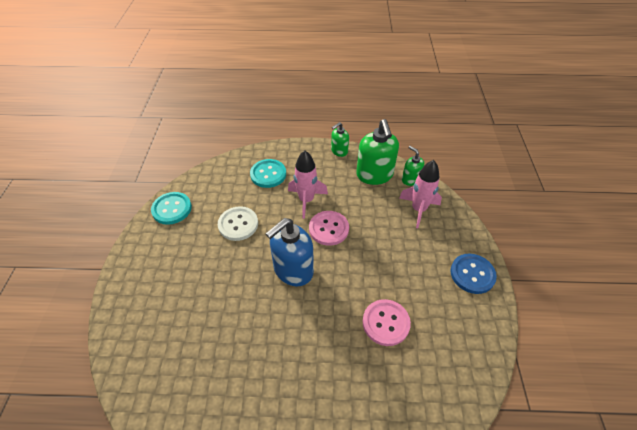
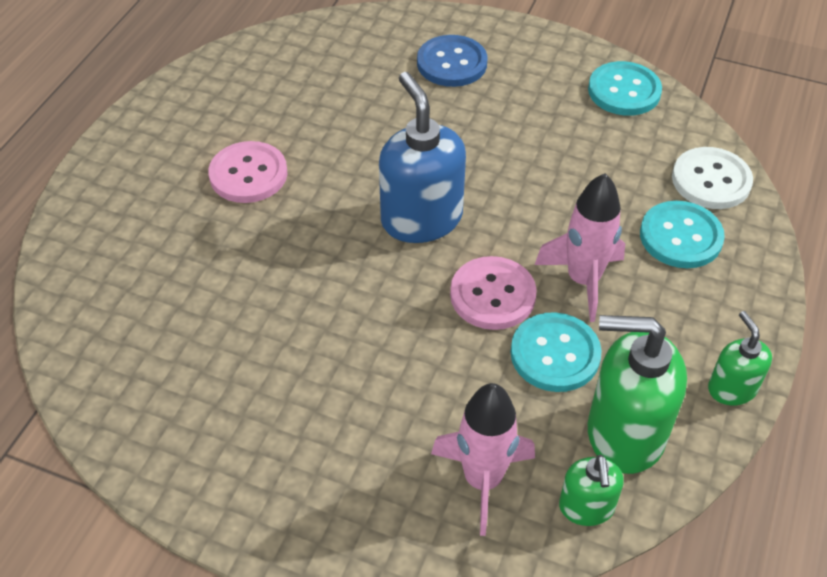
camera: 110 degrees right, 0 degrees up
(238, 224) = (555, 168): white button -> white button (711, 180)
(349, 201) = (555, 354): none -> turquoise button
(386, 323) = (256, 312): pink button -> pink button (248, 174)
(410, 179) = (586, 507): green soap dispenser -> green soap dispenser turned 105 degrees clockwise
(472, 274) = (272, 501): blue button -> blue button (452, 63)

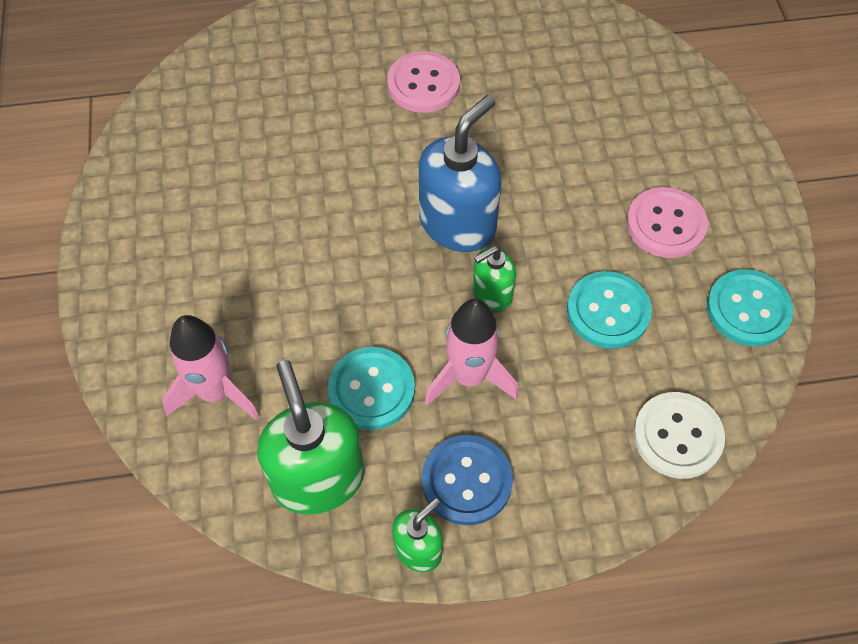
camera: 60 degrees right, 10 degrees up
(452, 63) = (669, 154): blue button -> blue button (466, 481)
(492, 295) = (407, 315): pink button -> pink button (665, 224)
(586, 507) = (228, 478): green soap dispenser -> green soap dispenser (491, 293)
(680, 237) = (579, 437): turquoise button -> turquoise button (608, 311)

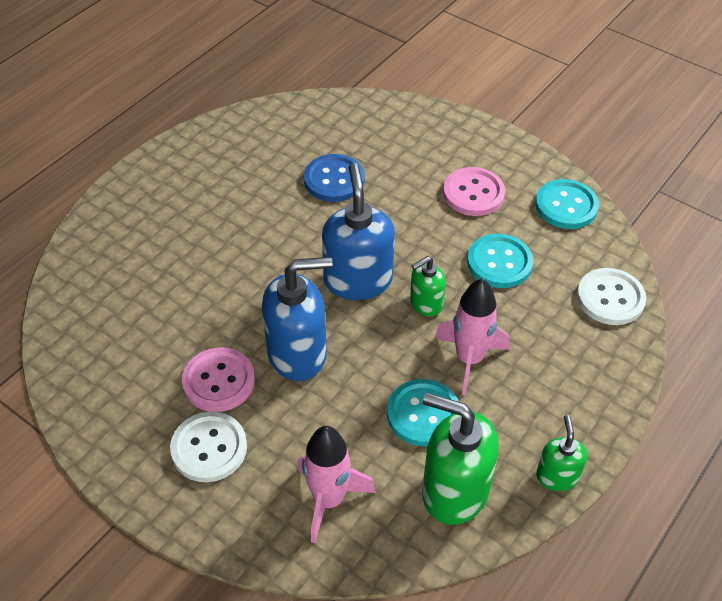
camera: 45 degrees left, 10 degrees down
(180, 269) = (209, 448): none -> white button
(333, 248) = (297, 353): none -> blue soap dispenser
(423, 84) = (236, 215): pink button -> pink button (219, 381)
(466, 481) = (537, 416): blue button -> blue button (334, 180)
(491, 293) = (425, 303): green soap dispenser -> green soap dispenser turned 45 degrees clockwise

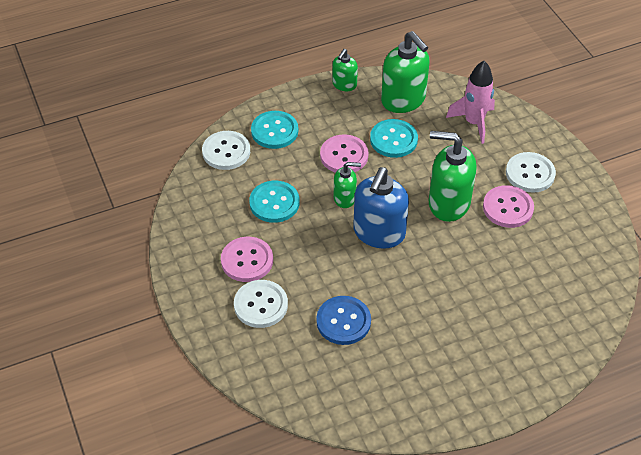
camera: 150 degrees left, 0 degrees up
(297, 353) = (448, 203): blue soap dispenser -> green soap dispenser
(424, 161) = (261, 305): none -> white button
(469, 359) = (344, 155): pink rocket -> pink button
(566, 206) = (191, 221): turquoise button -> turquoise button (274, 131)

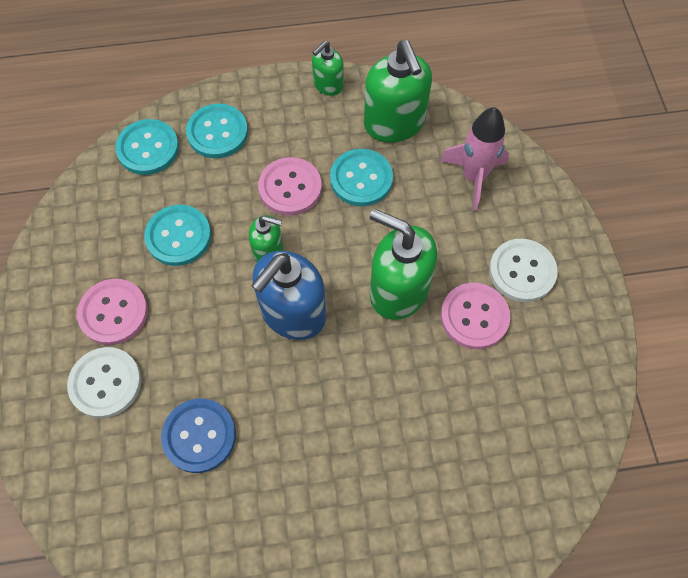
camera: 15 degrees right, 15 degrees up
(226, 151) = (148, 148): white button -> turquoise button

